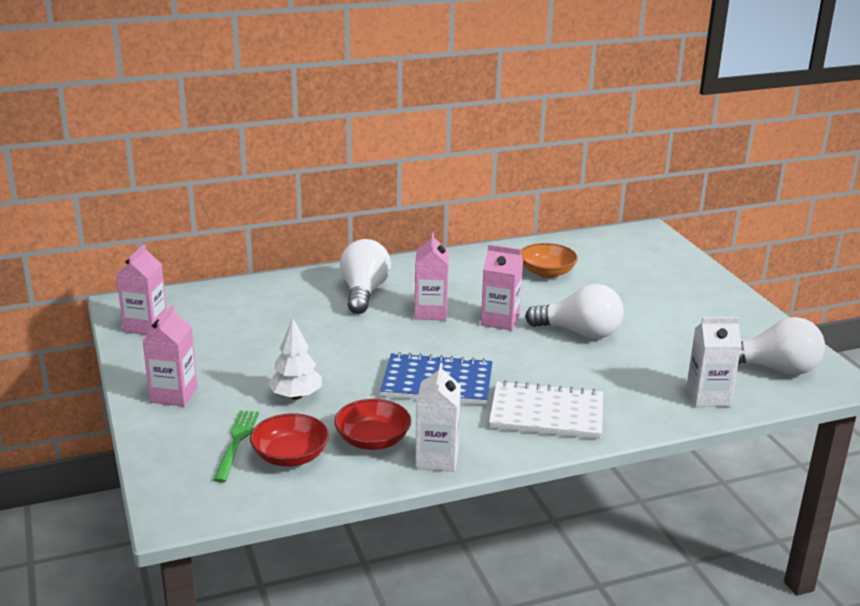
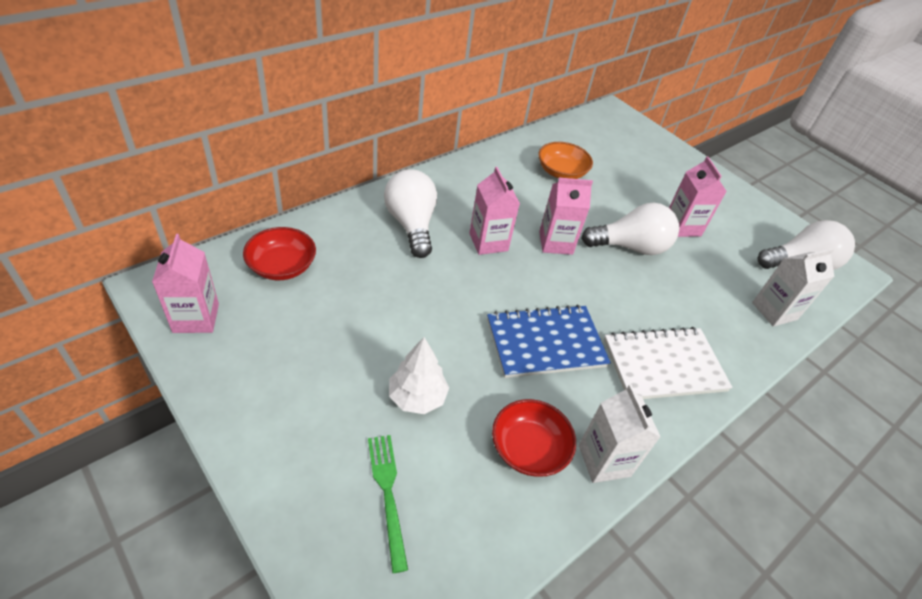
camera: 25 degrees left, 20 degrees up
(174, 395) = (278, 429): pink carton -> pink carton (682, 226)
(290, 456) = (457, 500): red bowl -> red bowl (282, 266)

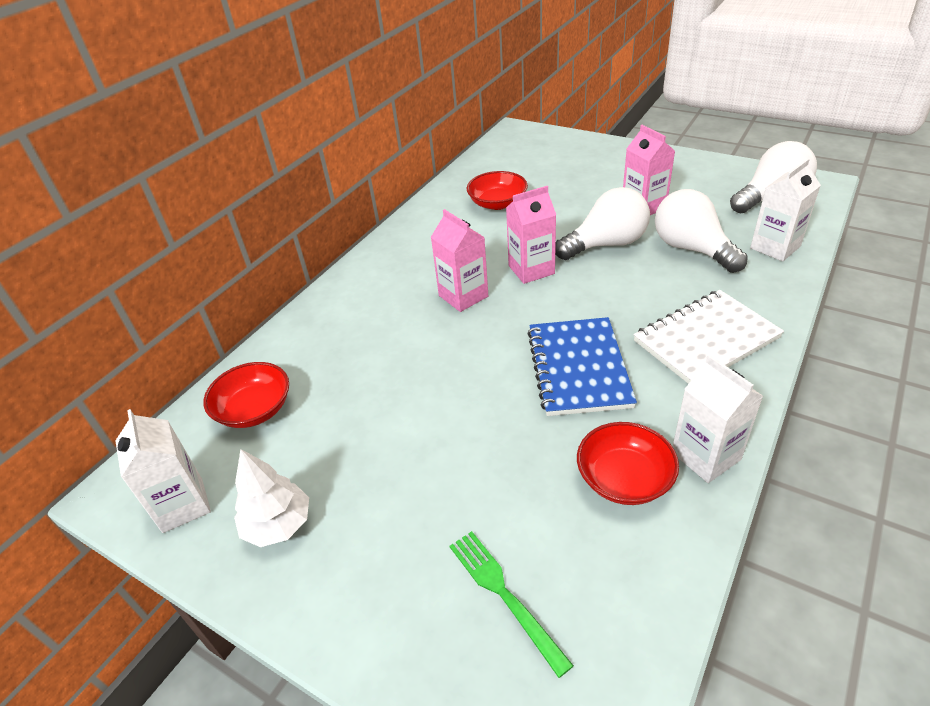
camera: 10 degrees left, 5 degrees down
(196, 318) = (183, 505): pink carton -> white carton
(411, 225) = (373, 311): white light bulb -> white light bulb (691, 249)
(417, 397) = (478, 479): white tree -> white tree (278, 525)
(545, 343) = (578, 368): blue notebook -> blue notebook turned 60 degrees counterclockwise
(561, 172) = (497, 203): orange bowl -> red bowl

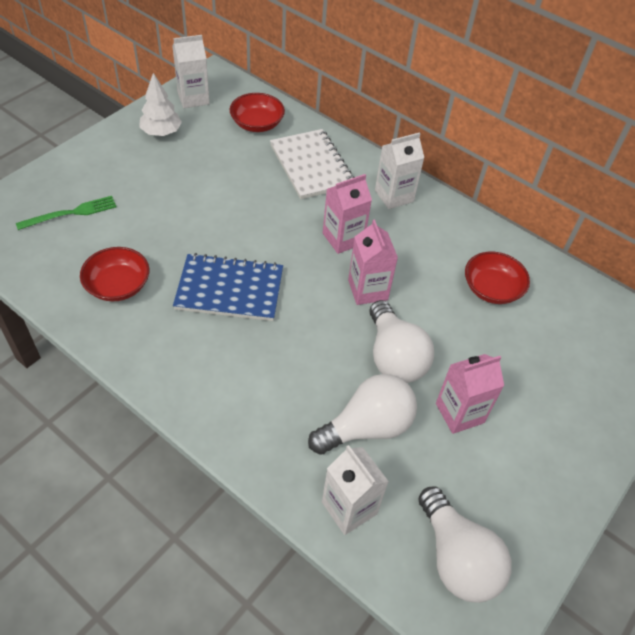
camera: 90 degrees right, 10 degrees up
(705, 456) = (114, 335): white carton -> white carton (394, 196)
(706, 340) = (229, 384): white notebook -> white notebook (311, 166)

